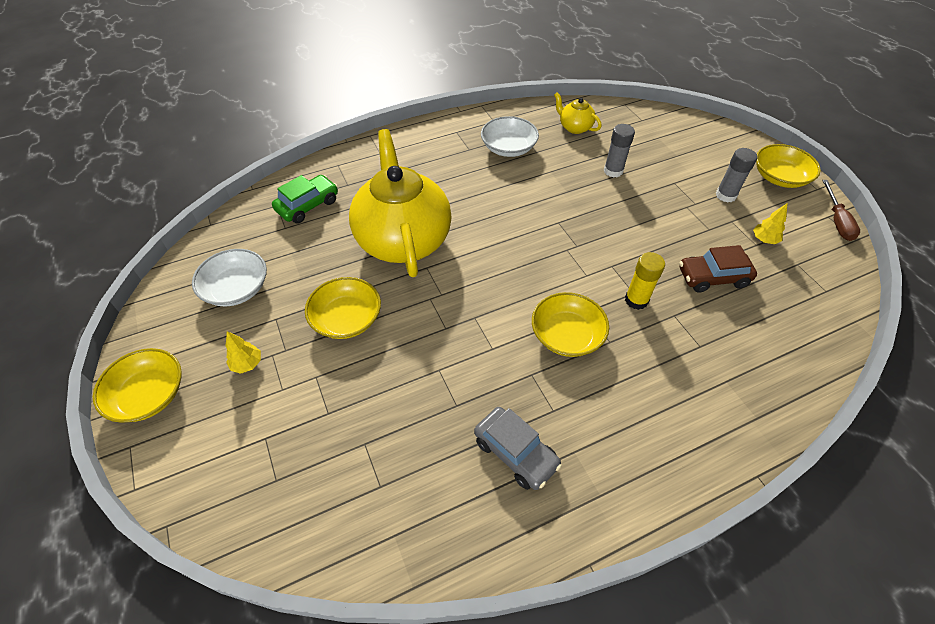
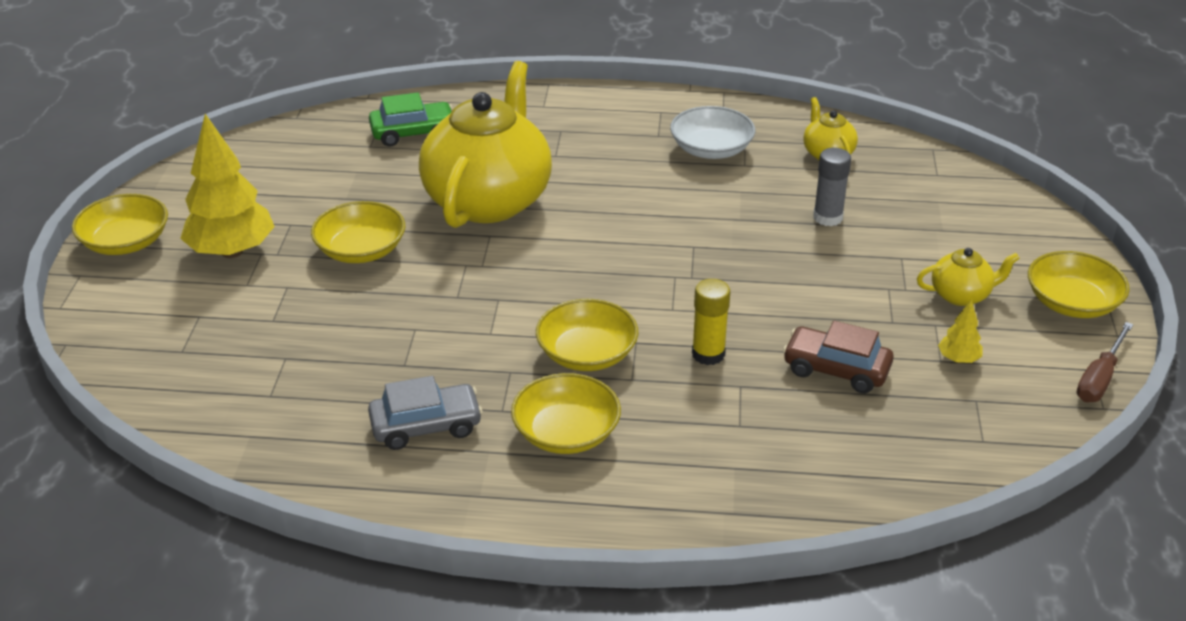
camera: 30 degrees right, 15 degrees down
(236, 288) = (274, 184): white bowl -> none
(247, 364) = (232, 251): yellow tree -> yellow tree, size x2.27
(515, 453) = (426, 426): grey car -> grey car turned 90 degrees counterclockwise
(609, 408) = (566, 433): none -> yellow bowl
(725, 195) = (961, 295): grey glue stick -> yellow teapot

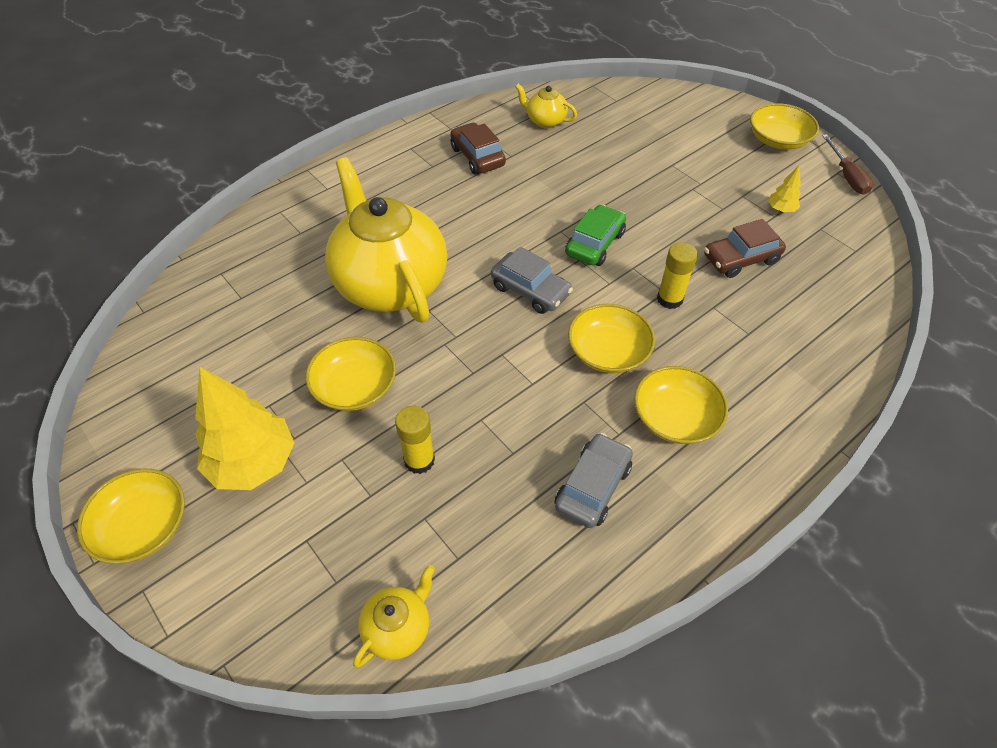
camera: 45 degrees left, 15 degrees up
(334, 323) = (419, 460): none -> yellow glue stick
(413, 133) = (260, 266): green car -> green car (595, 244)
(593, 272) = (530, 290): none -> grey car
(711, 149) = (477, 157): white bowl -> brown car
(827, 217) = (602, 163): grey glue stick -> none
(961, 295) = (729, 169): yellow teapot -> yellow teapot (398, 628)

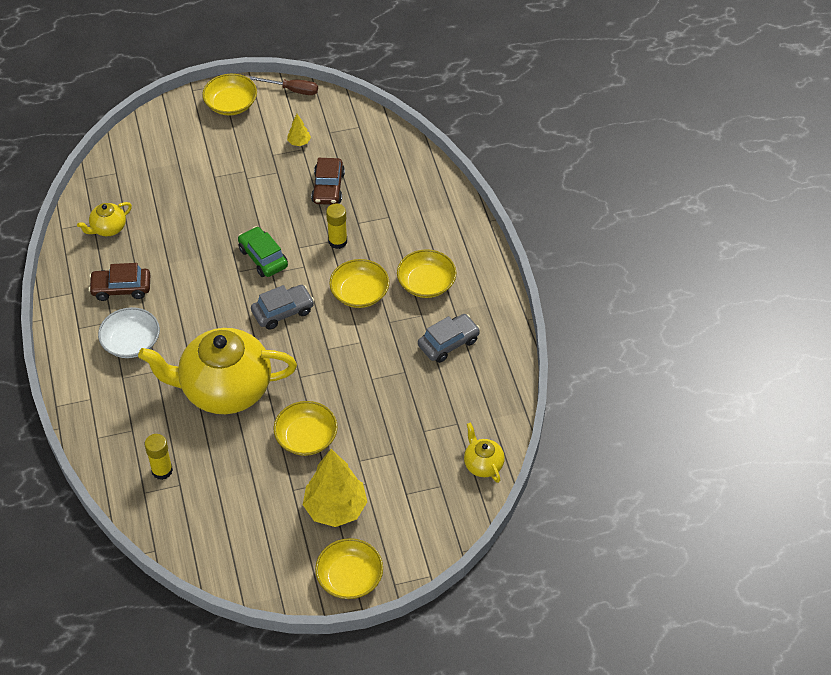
camera: 65 degrees left, 0 degrees up
(414, 189) = (131, 342): none -> white bowl
(419, 460) = (383, 420): yellow glue stick -> yellow glue stick (162, 470)
(593, 487) = (448, 343): grey car -> grey car turned 90 degrees clockwise

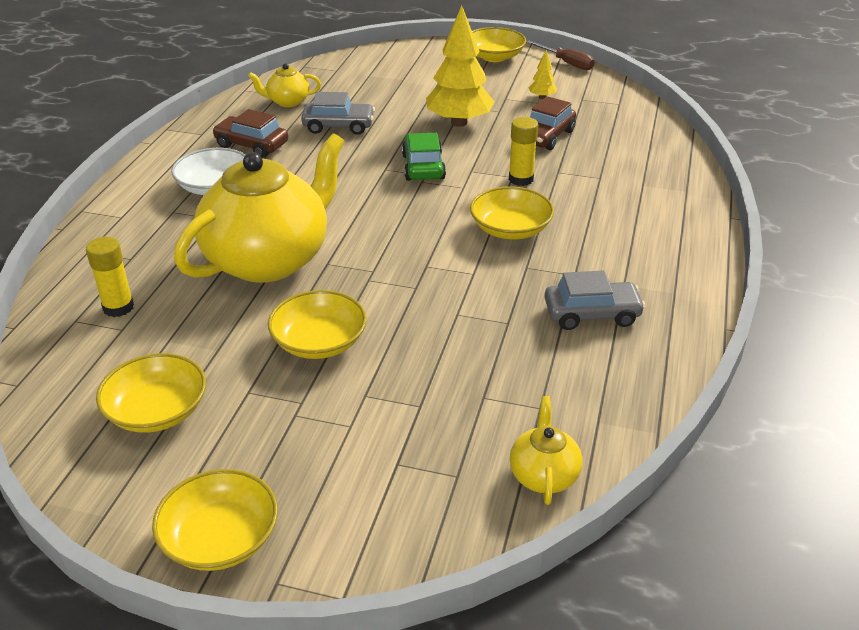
camera: 30 degrees right, 15 degrees down
(224, 389) = (269, 259): yellow teapot -> yellow teapot turned 105 degrees clockwise
(283, 312) = (403, 216): grey car -> grey car (338, 126)
(335, 509) = (282, 438): yellow tree -> yellow tree (459, 122)
(426, 283) = (604, 247): yellow bowl -> yellow bowl (157, 411)

